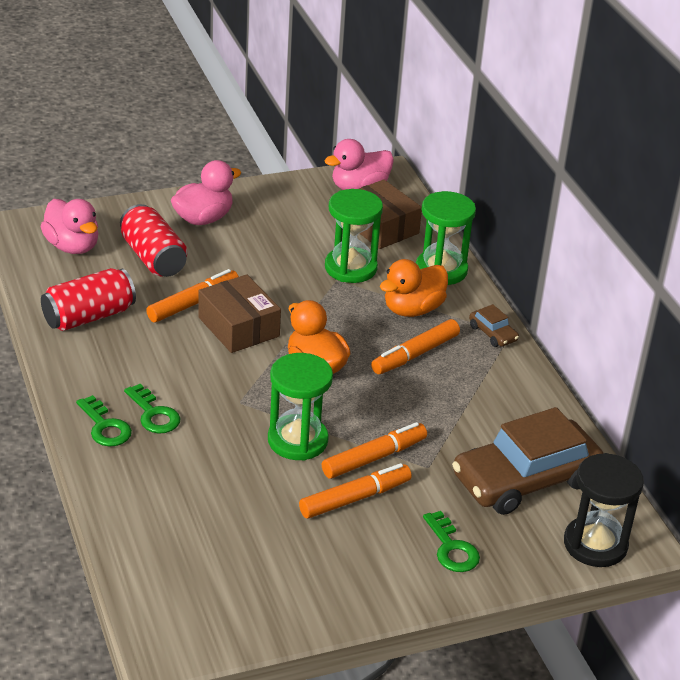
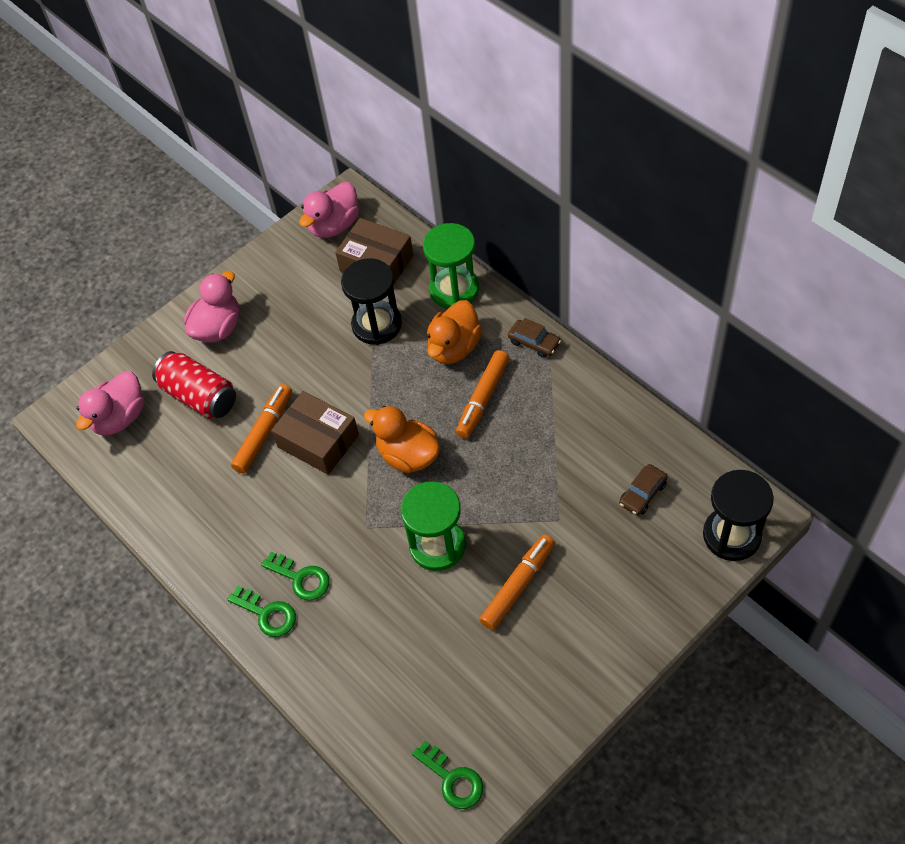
camera: 15 degrees left, 20 degrees up
(72, 246) = (120, 418): pink duck -> pink duck turned 90 degrees clockwise
(89, 316) = (181, 494): red can -> none
(350, 268) = (377, 324): green hourglass -> black hourglass
(374, 458) = (510, 532): orange marker -> none
(451, 548) = (623, 599): green key -> green key (452, 779)
(525, 480) = (642, 494): brown car -> brown car, size x0.42

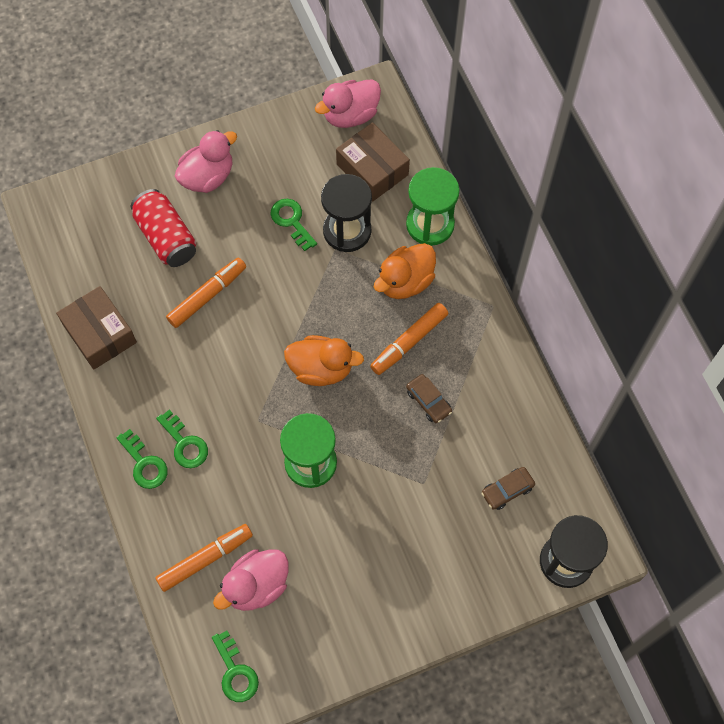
camera: 15 degrees right, 10 degrees up
(120, 418) = (91, 230): pink duck -> pink duck (256, 586)
(318, 441) = (250, 323): brown box -> brown box (100, 334)
(319, 336) = (291, 221): none -> green key
(408, 455) = (321, 369): orange duck -> orange duck turned 135 degrees clockwise
(518, 585) = (362, 528): orange marker -> orange marker (205, 559)
(534, 342) = (478, 306): brown car -> brown car (428, 401)

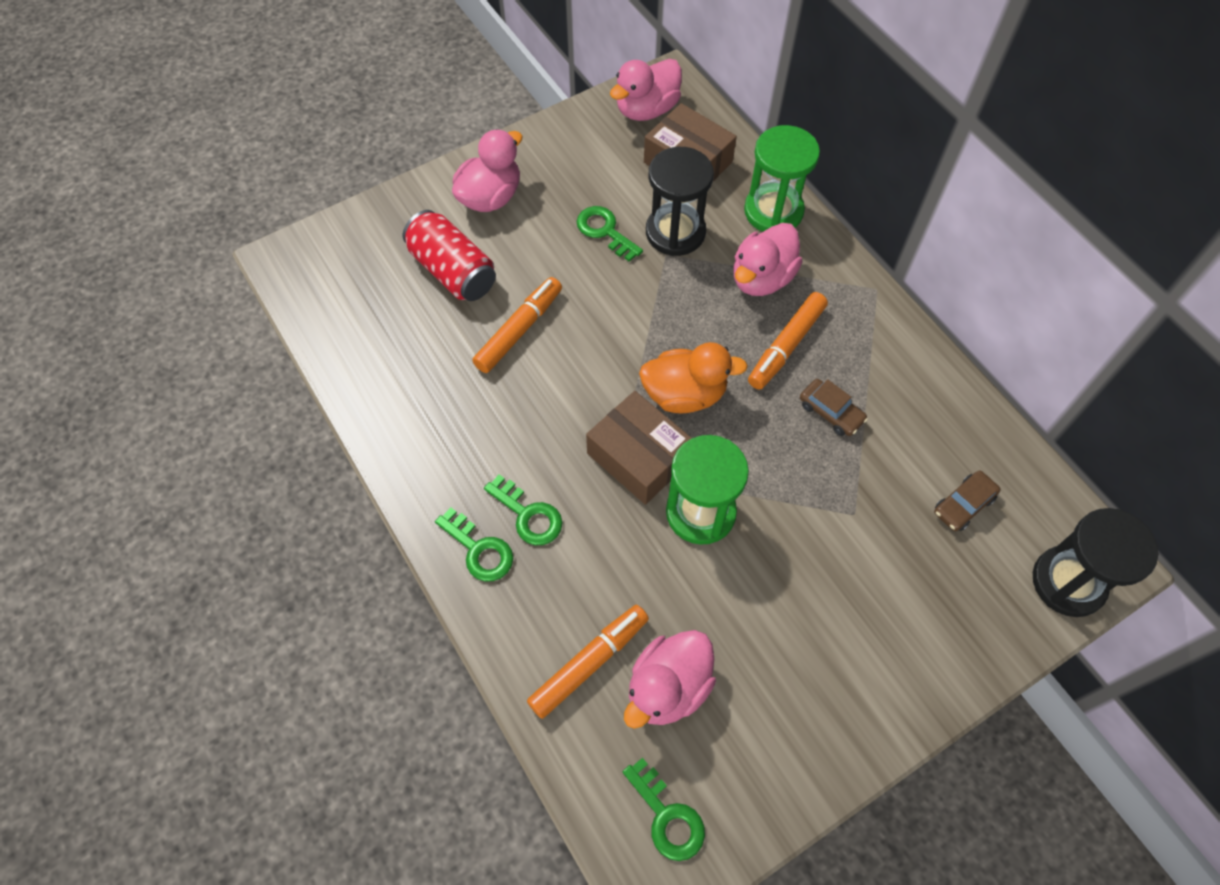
camera: 10 degrees left, 5 degrees down
(100, 334) = (388, 396): brown box -> brown box (639, 456)
(405, 282) = (762, 278): orange duck -> pink duck

